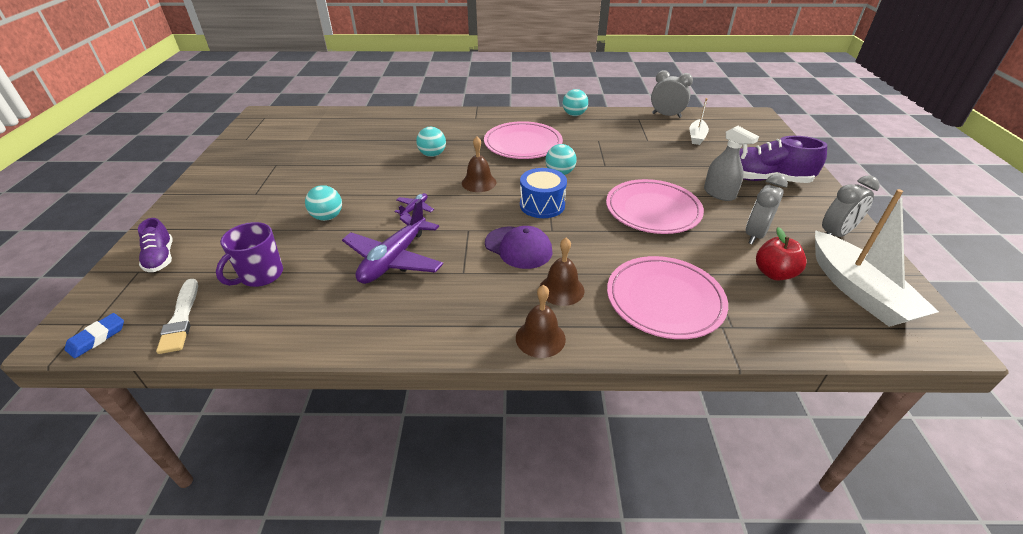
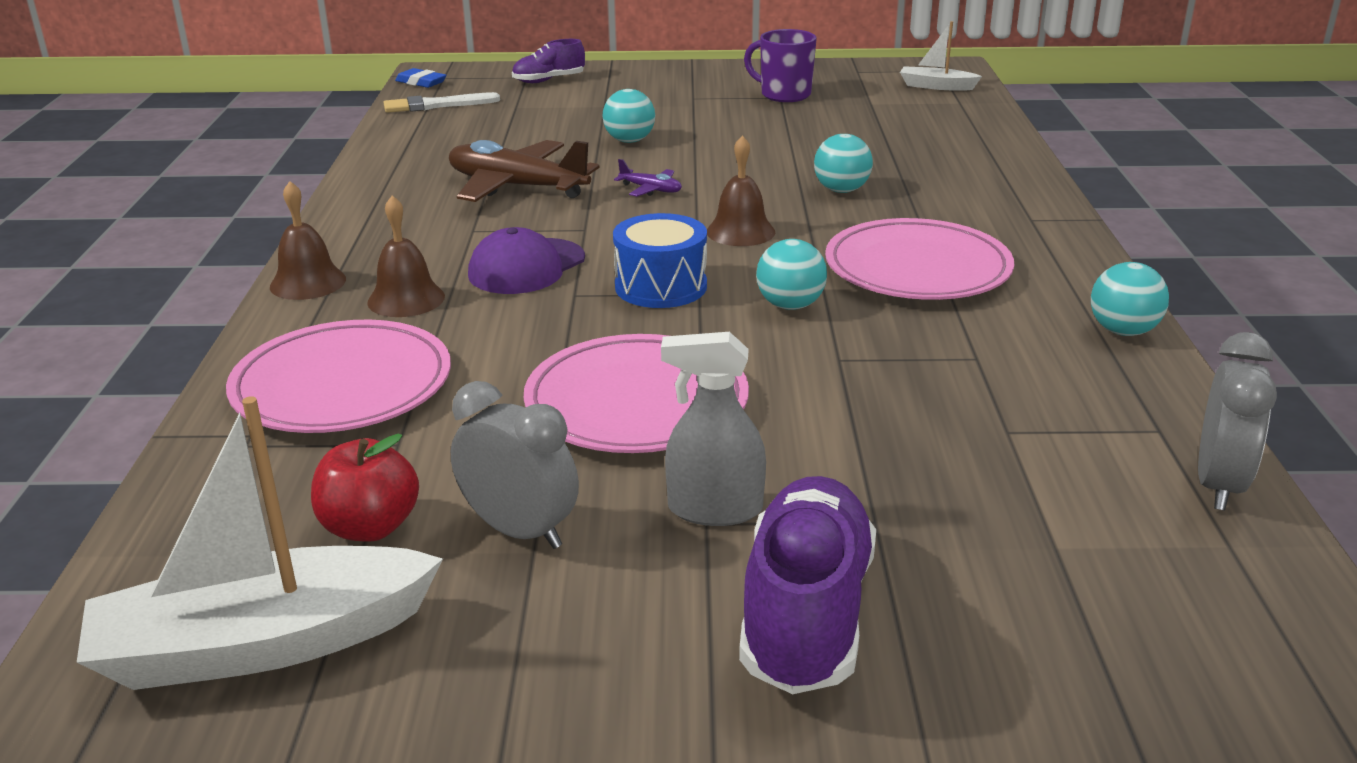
camera: 90 degrees right, 10 degrees down
(260, 275) = (502, 125): purple mug -> purple mug (784, 95)
(394, 259) = (517, 187): purple plane -> brown plane
(697, 137) = (1072, 524): white boat -> white boat (936, 86)
(719, 194) = (714, 509): grey spray bottle -> grey spray bottle turned 45 degrees clockwise
(835, 234) = (497, 682): grey clock -> none

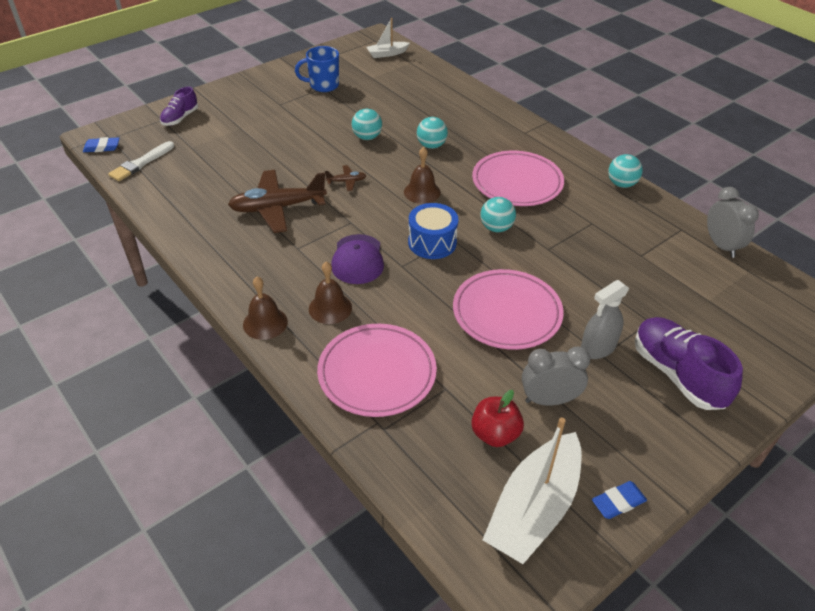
camera: 40 degrees left, 15 degrees up
(396, 719) = (618, 502): none -> blue eraser
(629, 141) = (290, 150): turquoise ball -> turquoise ball (367, 137)
(650, 189) = (346, 181): purple plane -> brown plane
(784, 95) = (323, 85): purple mug -> blue mug

